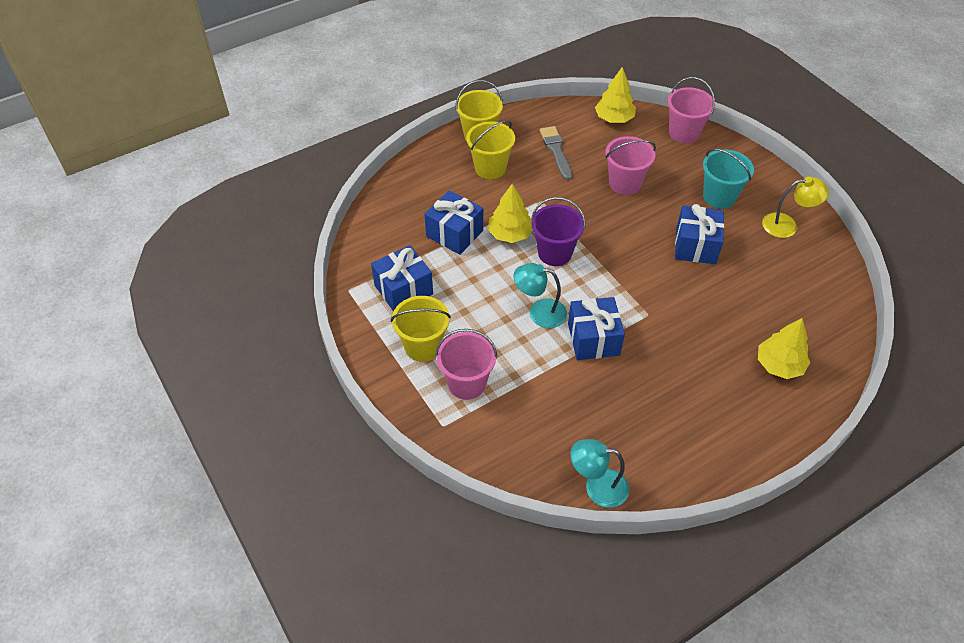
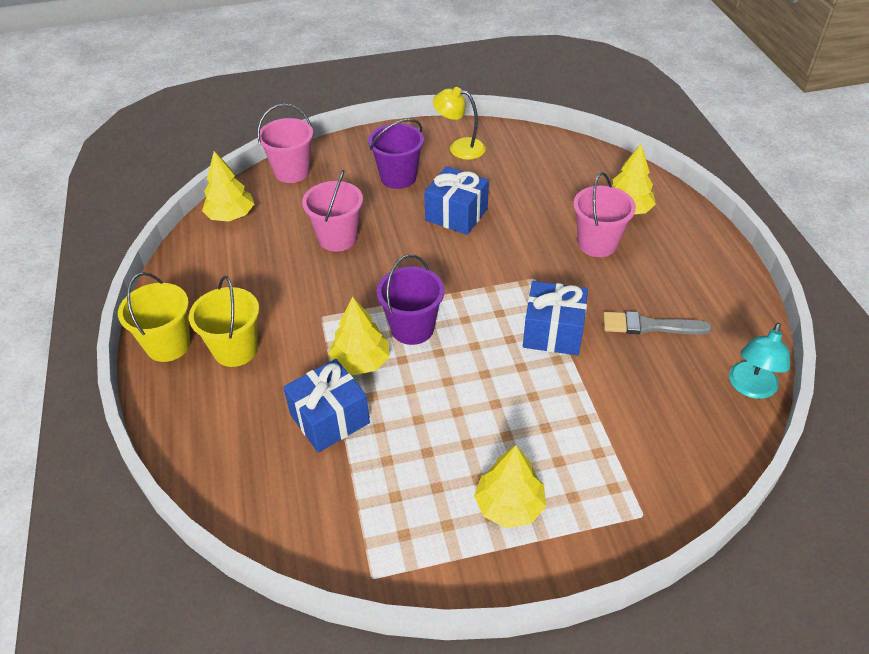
camera: 70 degrees left, 5 degrees down
(403, 290) = (402, 504): blue gift -> none
(423, 346) = (509, 505): yellow bucket -> yellow tree
(467, 383) = (583, 471): pink bucket -> pink bucket (597, 243)
(539, 312) = (497, 368): turquoise lamp -> none
(556, 151) = (248, 279): grey brush -> grey brush (649, 326)
(719, 197) = (398, 177): turquoise bucket -> purple bucket
(787, 225) = (459, 147): yellow lamp -> yellow lamp turned 90 degrees counterclockwise

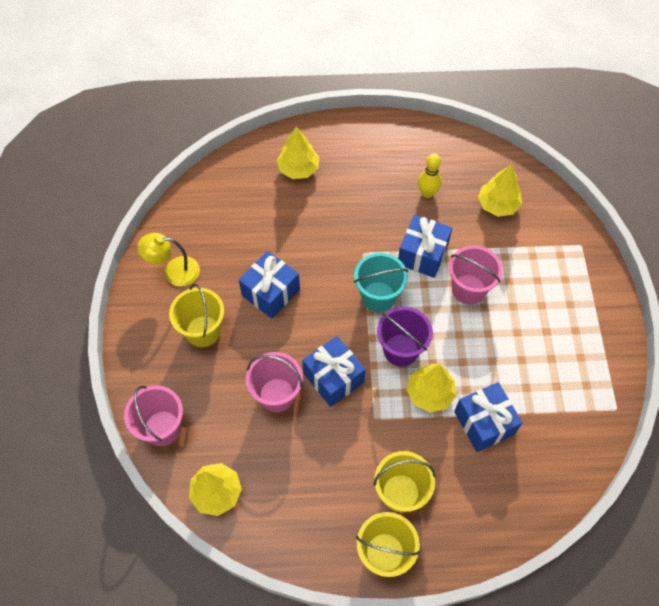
camera: 80 degrees left, 15 degrees up
(365, 277) = (333, 378): none -> blue gift
(398, 177) = (203, 331): purple bucket -> yellow bucket
(459, 147) = (174, 271): yellow lamp -> yellow lamp turned 60 degrees clockwise
(478, 299) = (378, 296): none -> turquoise bucket
(509, 505) = (569, 317): yellow tree -> yellow tree (497, 205)
(597, 243) = (333, 200): pink bucket -> pink bucket (468, 289)
(649, 326) = (427, 193): grey brush -> yellow bowling pin
(750, 388) = (491, 156): turquoise lamp -> none

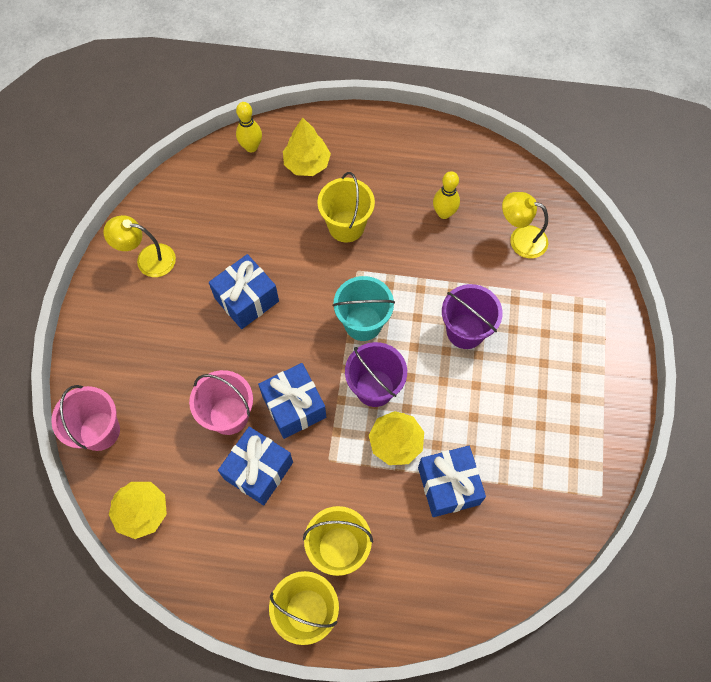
camera: 10 degrees right, 5 degrees up
(203, 331) = (165, 331): yellow bucket -> yellow bucket (346, 226)
(246, 162) = (251, 147): none -> yellow bowling pin
(422, 254) = (423, 283): blue gift -> blue gift (258, 470)
(468, 289) = (465, 331): pink bucket -> purple bucket
(497, 205) = (520, 239): yellow tree -> yellow lamp

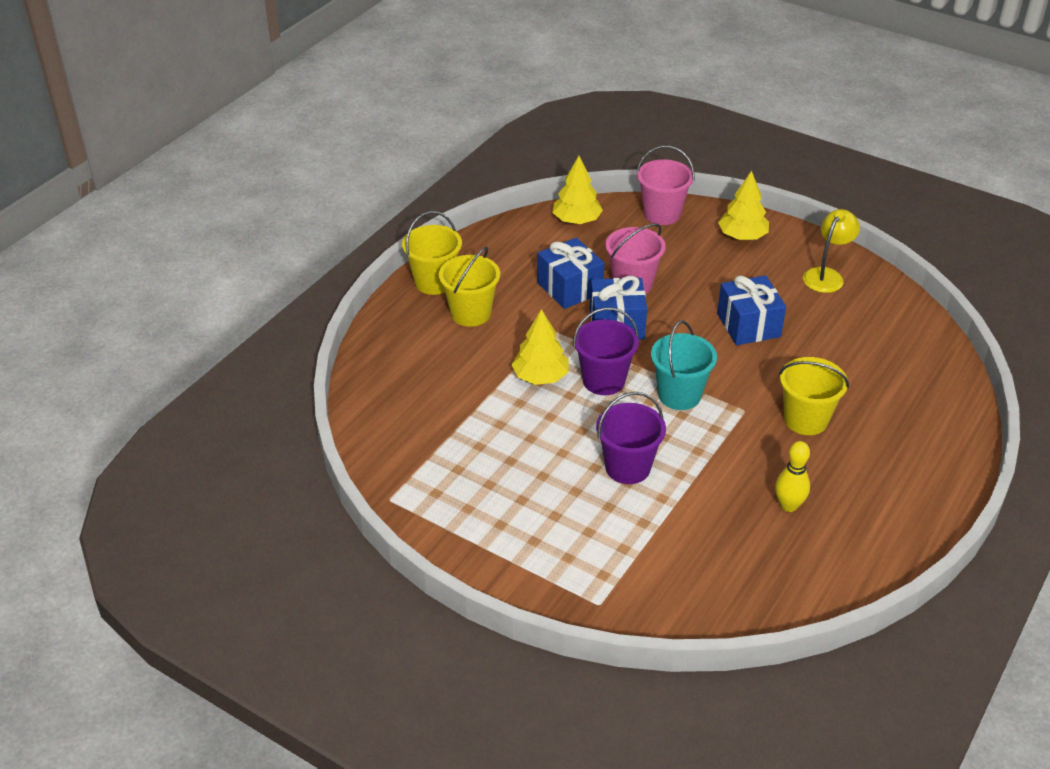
camera: 115 degrees right, 25 degrees down
(251, 147) = (946, 378): yellow bowling pin -> none
(307, 164) = (906, 414): yellow tree -> yellow tree (742, 236)
(448, 486) = (476, 396): blue gift -> none
(520, 239) = (721, 561): yellow lamp -> none

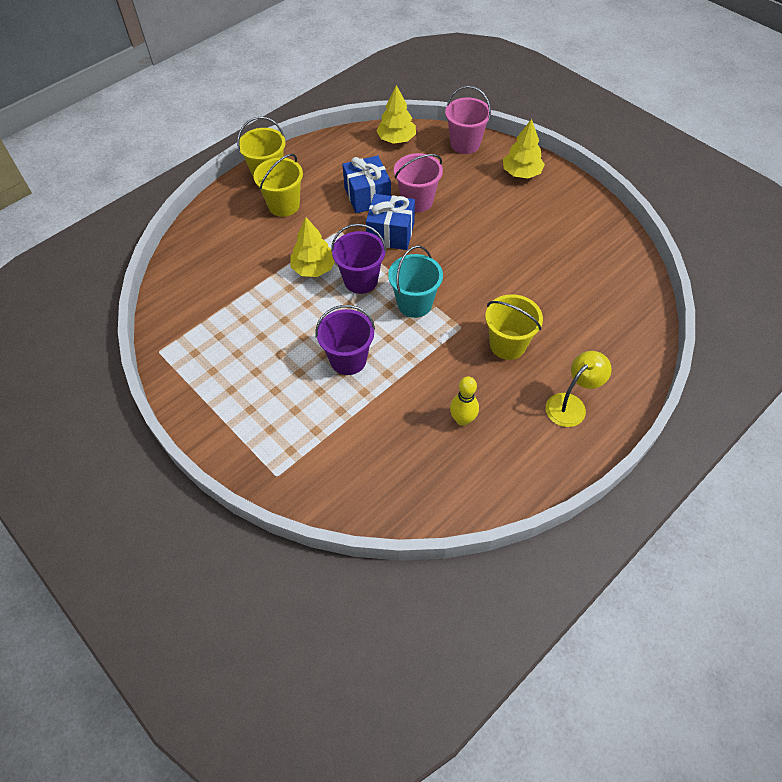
camera: 15 degrees right, 15 degrees up
(748, 325) = (495, 252): blue gift -> none
(826, 275) = (576, 218): yellow lamp -> yellow lamp (571, 404)

